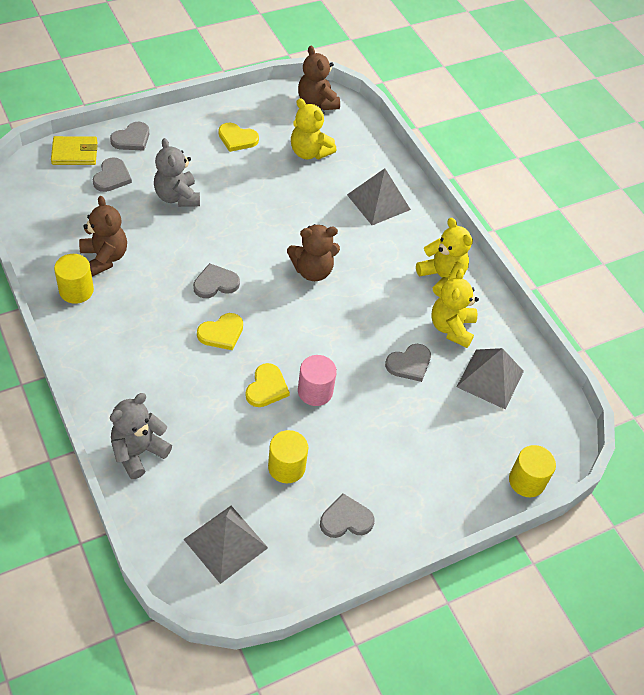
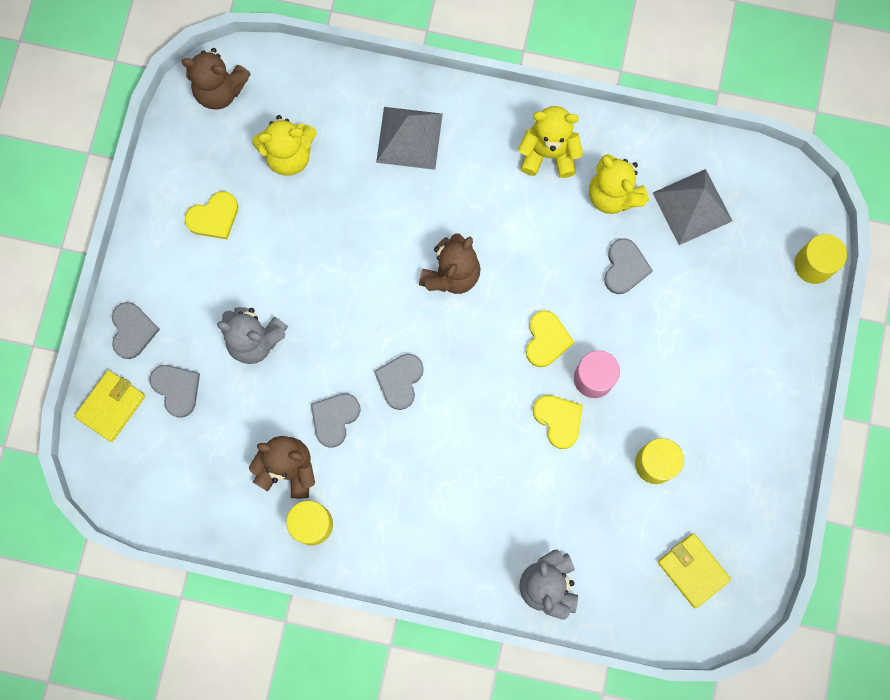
camera: 45 degrees left, 25 degrees up
(221, 333) = (466, 417): yellow heart -> yellow heart (546, 340)
(225, 543) = (693, 570): grey pyramid -> yellow wallet
(346, 519) = (741, 450): grey heart -> grey heart (334, 418)

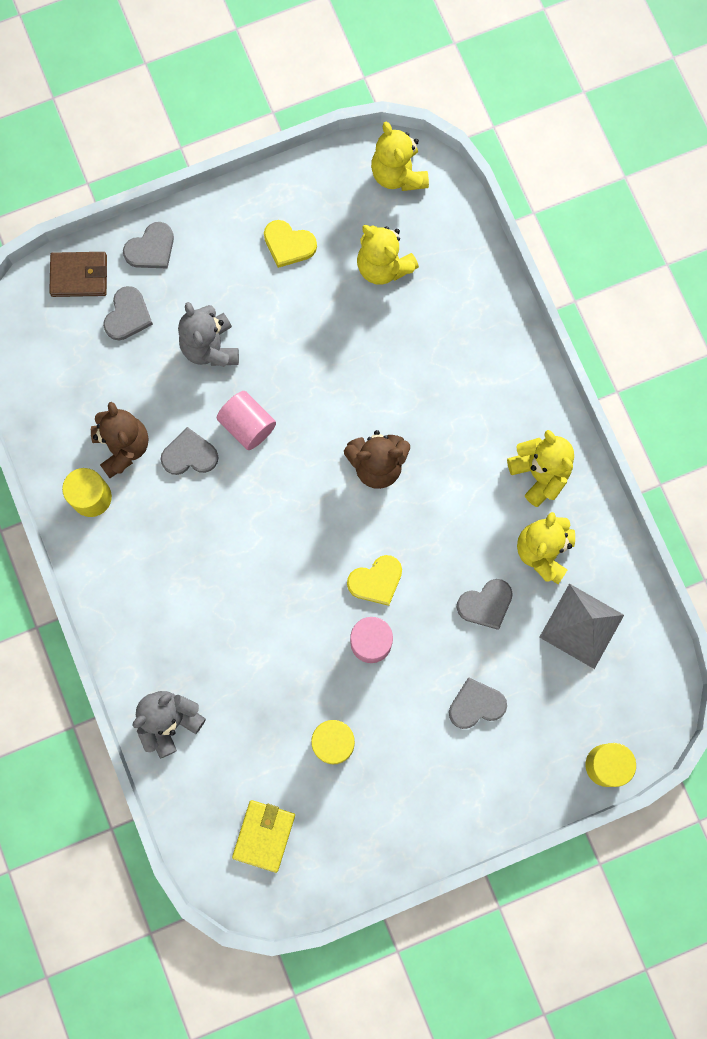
camera: 55 degrees right, 0 degrees up
(111, 406) = (79, 276): yellow wallet -> brown wallet
(220, 90) = (398, 174): brown teddy bear -> yellow teddy bear
(344, 354) = (247, 425): none -> pink cylinder
(400, 380) = (257, 485): grey heart -> grey heart (476, 705)
(409, 138) = (469, 351): grey pyramid -> none
(558, 420) = (314, 637): yellow heart -> none

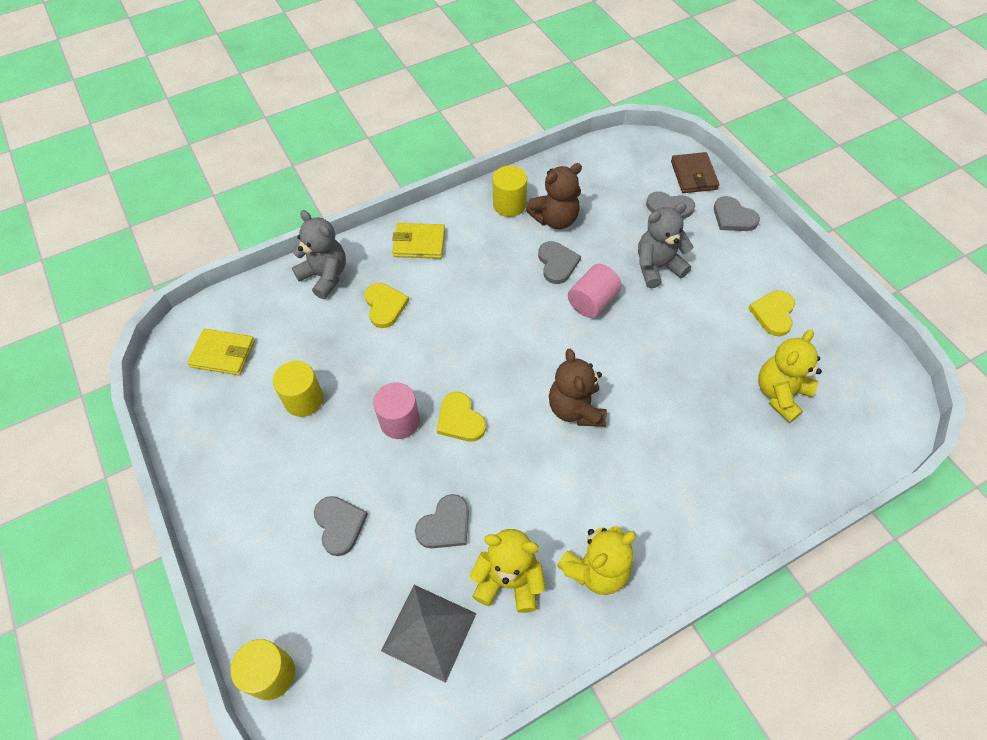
camera: 85 degrees right, 20 degrees down
(135, 609) = (419, 243): none -> yellow wallet
(222, 653) = (385, 306): none -> yellow heart
(398, 174) = (882, 397): yellow teddy bear -> none
(486, 604) = (445, 525): grey heart -> grey heart turned 105 degrees counterclockwise

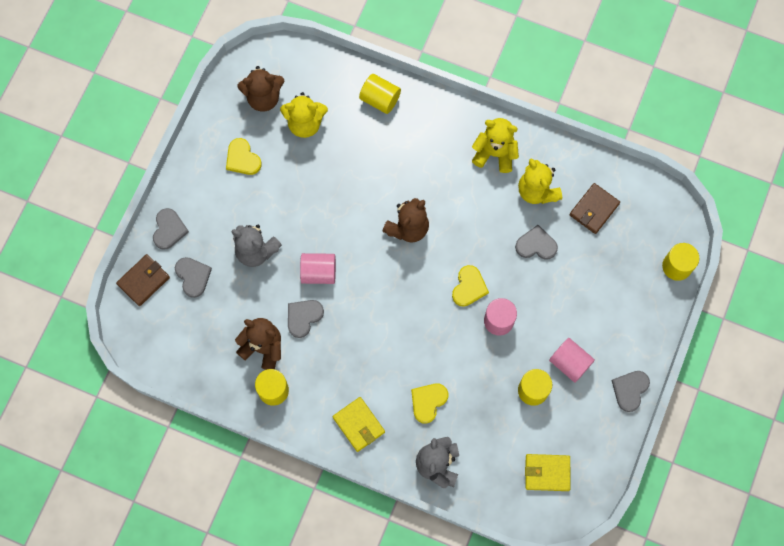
camera: 130 degrees left, 15 degrees up
(223, 354) = (547, 473): yellow wallet -> yellow wallet turned 60 degrees counterclockwise
(293, 455) = (569, 363): none -> pink cylinder
(339, 525) = (583, 300): grey heart -> grey heart (630, 390)
(429, 631) = (594, 209): grey pyramid -> brown wallet
(763, 491) = (380, 99): none -> yellow cylinder
(773, 314) = (242, 159): yellow heart -> yellow heart turned 75 degrees clockwise
(841, 375) = (263, 98): none -> brown teddy bear

